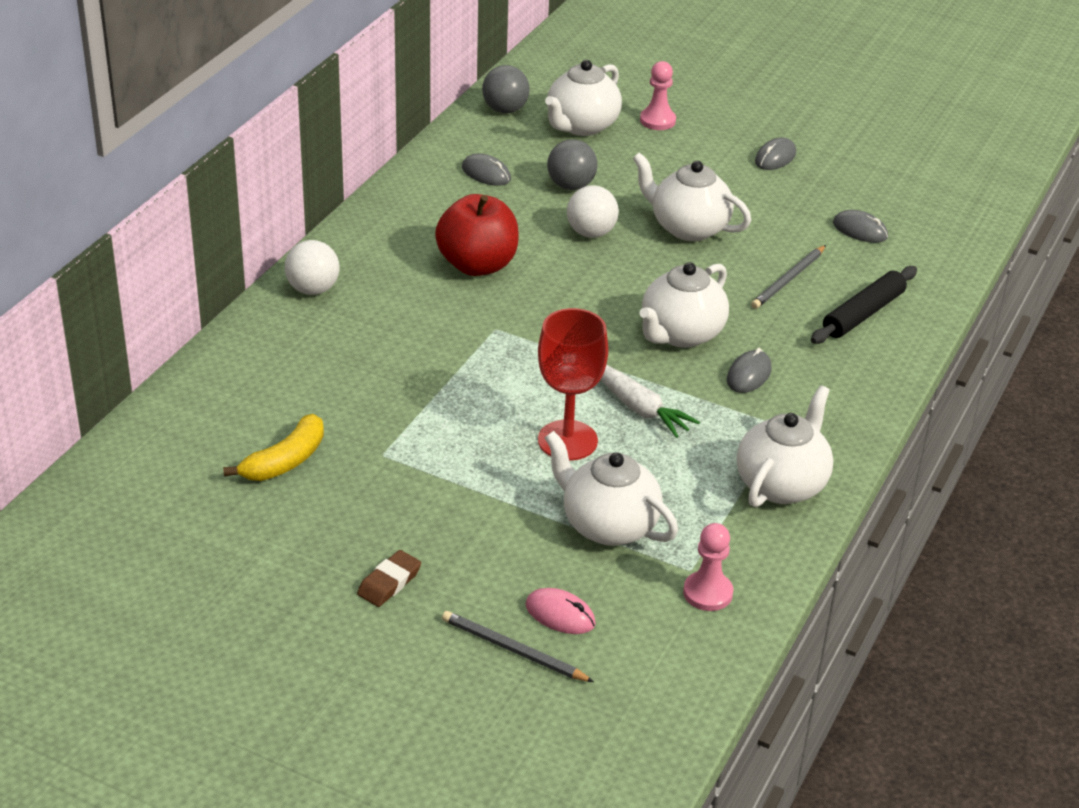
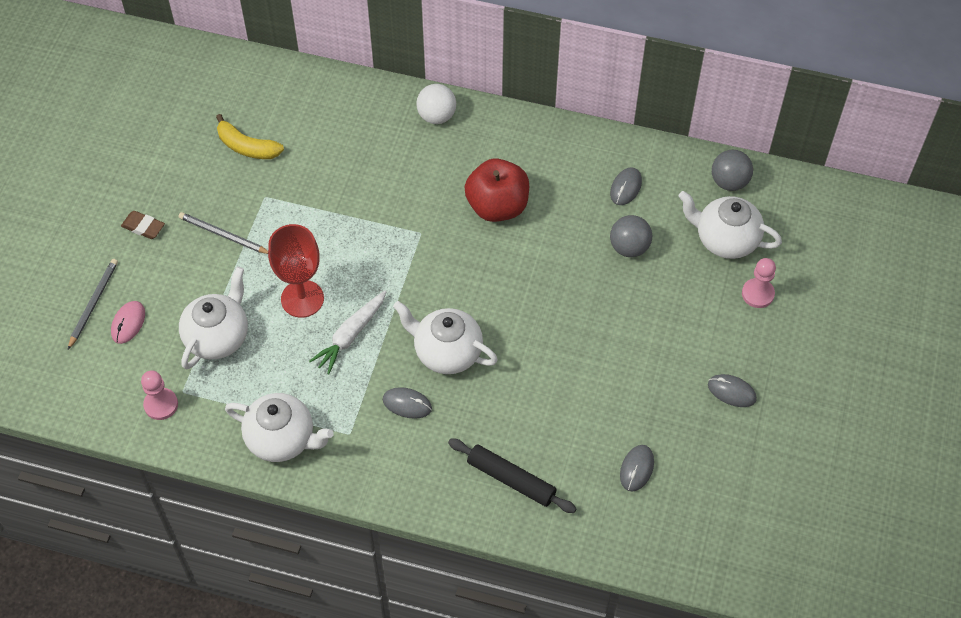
camera: 80 degrees right, 20 degrees up
(591, 233) = (565, 272): white ball -> none
(688, 228) = (596, 338): white teapot -> none
(788, 280) = (543, 420): grey pencil -> grey pencil (223, 235)

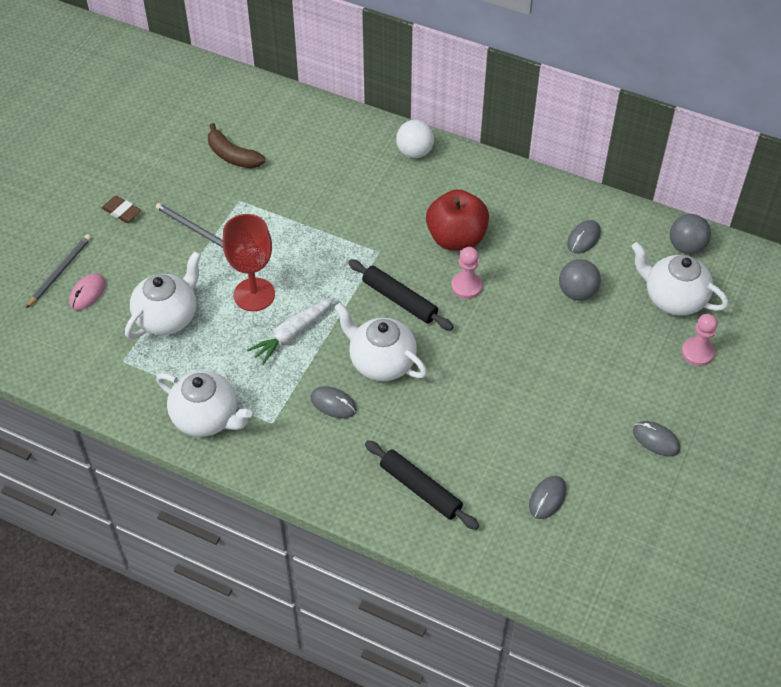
camera: 10 degrees right, 5 degrees down
(161, 405) = (100, 370): pink pawn -> pink pawn (466, 286)
(247, 147) = (232, 155): yellow banana -> brown banana
(452, 282) = (400, 300): none -> black rolling pin

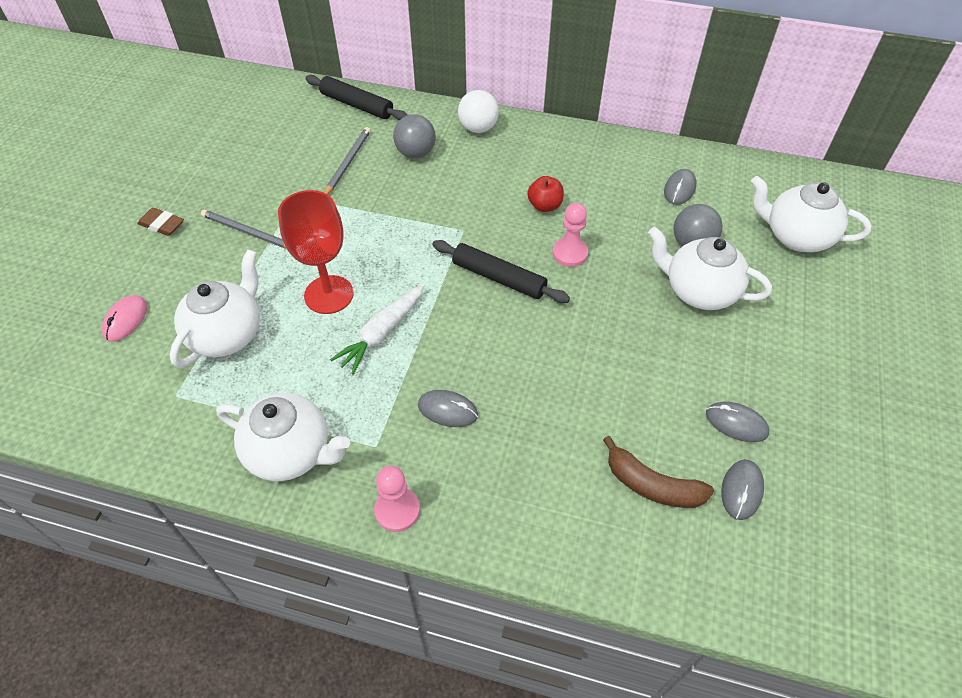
camera: 10 degrees left, 0 degrees up
(60, 271) = (90, 299): grey pencil -> grey pencil (348, 162)
(232, 155) = (283, 153): brown banana -> brown banana (652, 485)
(381, 362) = (494, 351): white teapot -> white teapot (699, 291)
(420, 489) = (582, 504): black rolling pin -> black rolling pin (357, 105)
(456, 238) = (544, 206): red apple -> red apple, size x0.52
(656, 440) = (841, 396): grey mouse -> grey mouse (736, 423)
(686, 247) = (788, 184): grey ball -> grey ball (416, 153)
(697, 352) = (845, 290): pink pawn -> pink pawn (397, 510)

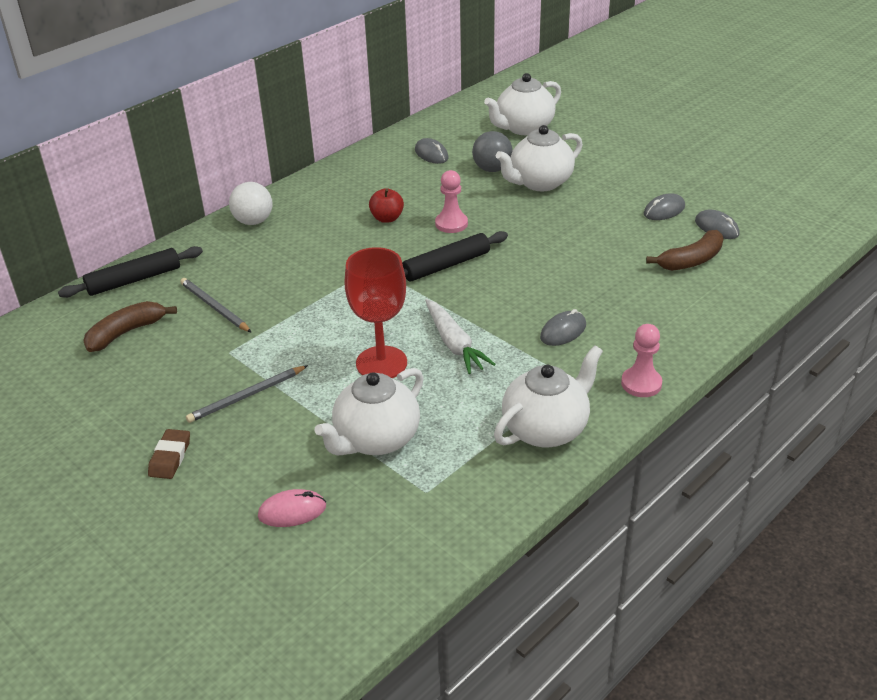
camera: 60 degrees left, 15 degrees down
(126, 320) = (292, 511): pink mouse -> pink mouse turned 60 degrees counterclockwise
(162, 225) = (170, 457): brown eraser -> brown eraser turned 45 degrees counterclockwise
(227, 334) = (376, 440): white teapot -> white teapot turned 105 degrees counterclockwise
(291, 133) = (126, 332): none -> brown banana
(416, 153) = (247, 264): grey ball -> none

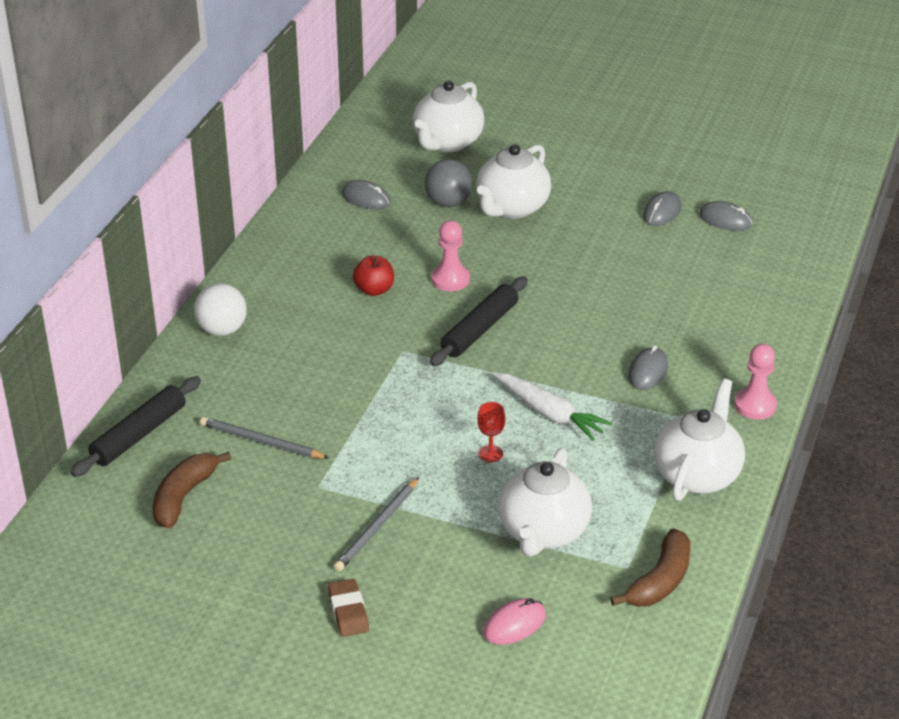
camera: 25 degrees left, 0 degrees up
(381, 363) = (490, 454): red goblet -> red goblet, size x0.43
(691, 260) = (722, 263): brown banana -> brown banana (659, 581)

